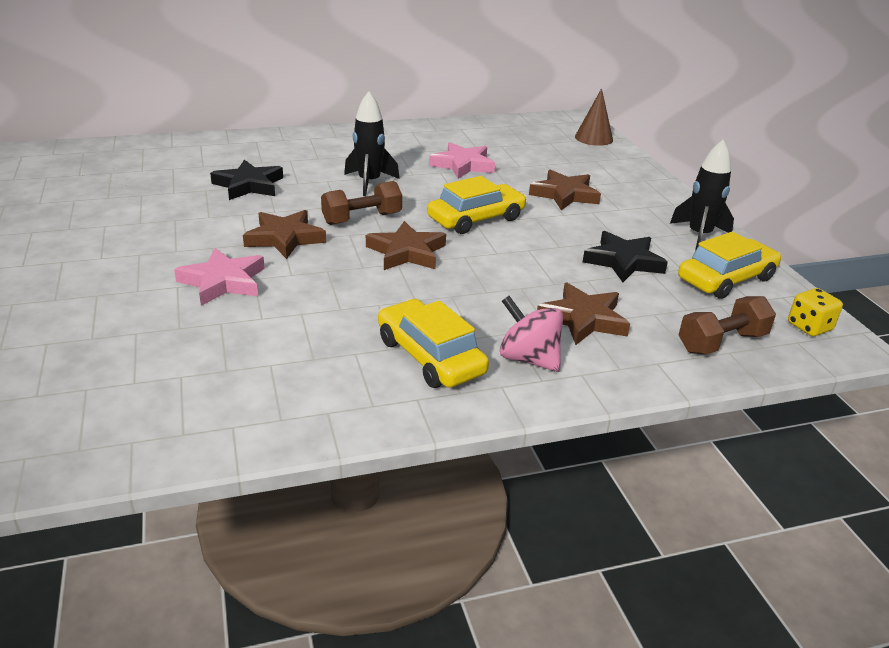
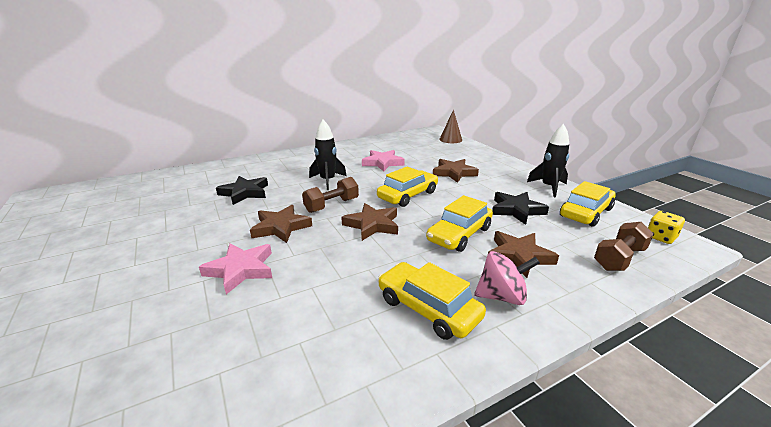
camera: 10 degrees left, 5 degrees down
(519, 281) = (459, 234): none -> yellow car
(528, 359) = (501, 296): pink spinning top -> pink spinning top turned 150 degrees clockwise

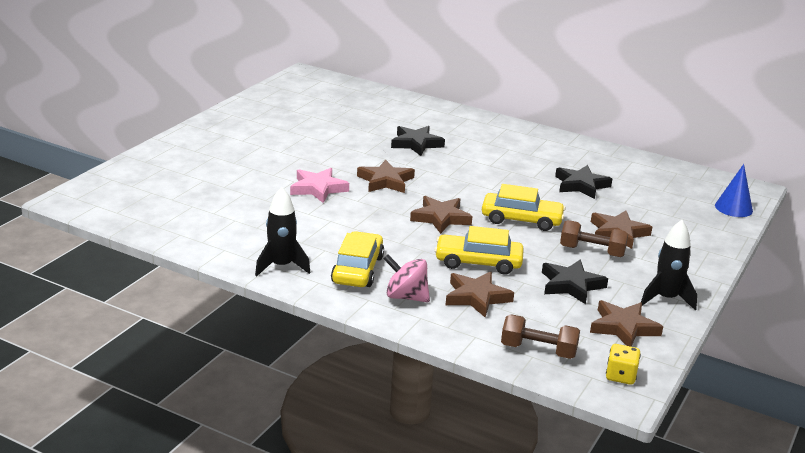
camera: 55 degrees right, 0 degrees up
(327, 181) = (493, 171): black rocket -> black rocket (281, 266)
(332, 205) = (449, 189): brown dumbbell -> brown dumbbell (592, 251)
(382, 163) = (581, 185): pink star -> black star
(450, 139) = (733, 208): brown cone -> blue cone
(501, 296) = (406, 297): pink spinning top -> pink spinning top turned 150 degrees clockwise
(585, 212) = (623, 327): yellow car -> brown star

